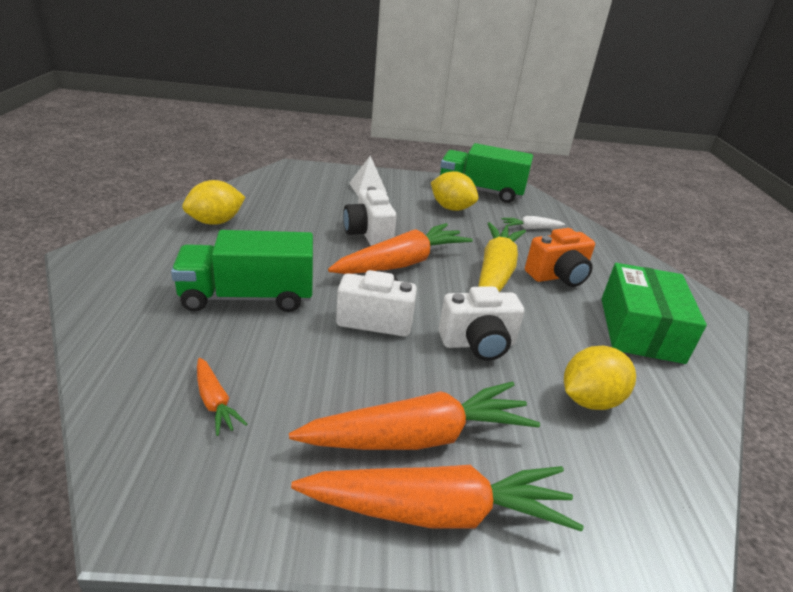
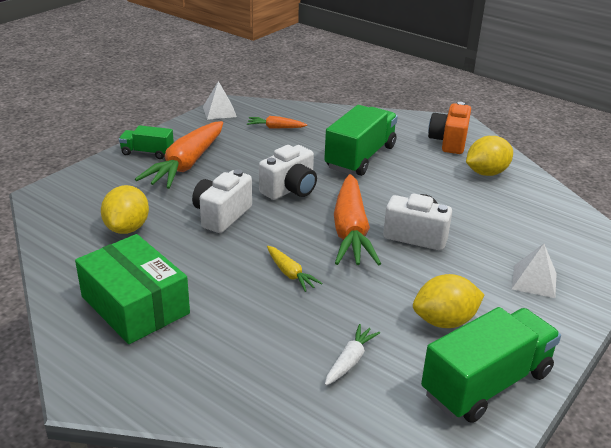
camera: 130 degrees right, 0 degrees up
(193, 516) = (219, 111): none -> white pyramid
(216, 222) = (486, 173): yellow lemon -> yellow lemon turned 60 degrees clockwise
(438, 511) = (147, 152): orange carrot -> green truck
(495, 273) = (290, 274): yellow carrot -> yellow carrot, size x0.47
(558, 276) = (247, 311): orange camera -> orange camera (449, 142)

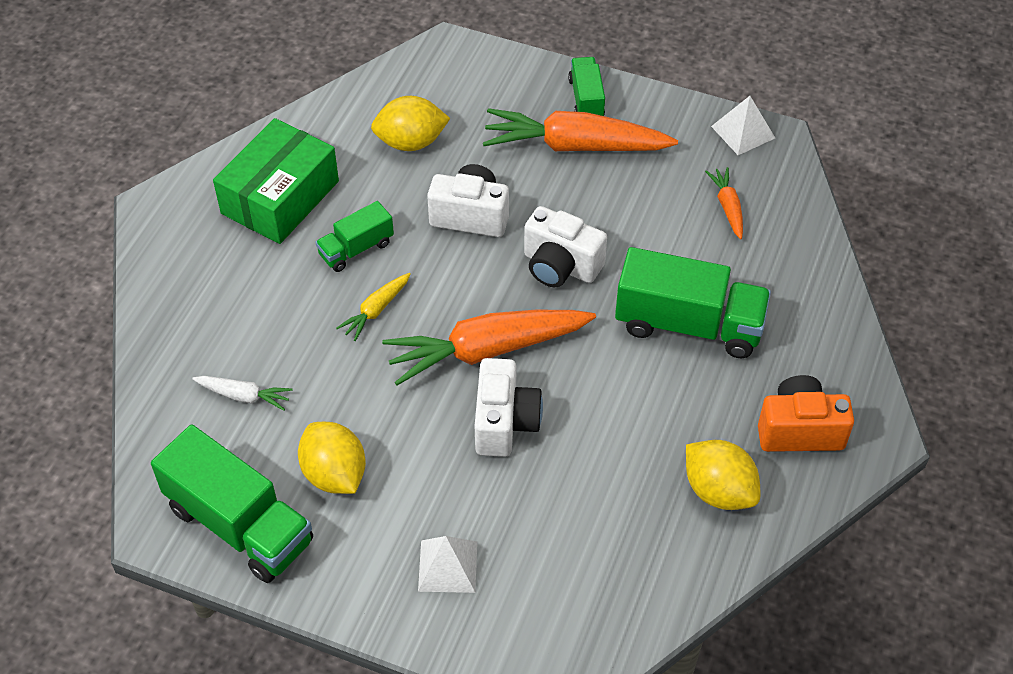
camera: 75 degrees right, 20 degrees up
(221, 273) = (356, 249): none -> green truck

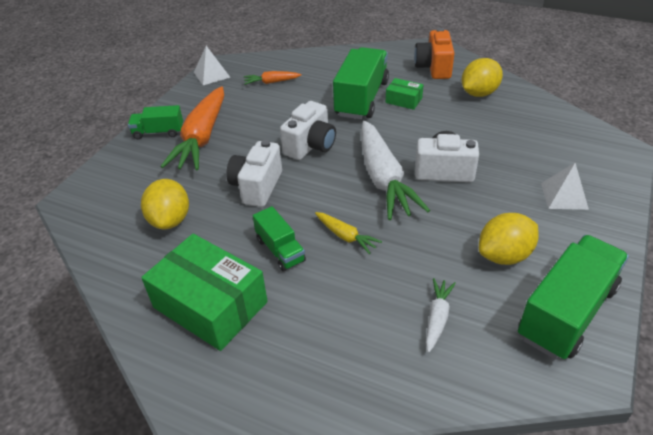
camera: 85 degrees left, 10 degrees down
(486, 350) = (383, 179): orange carrot -> white carrot
(688, 381) = (403, 100): none -> green box

